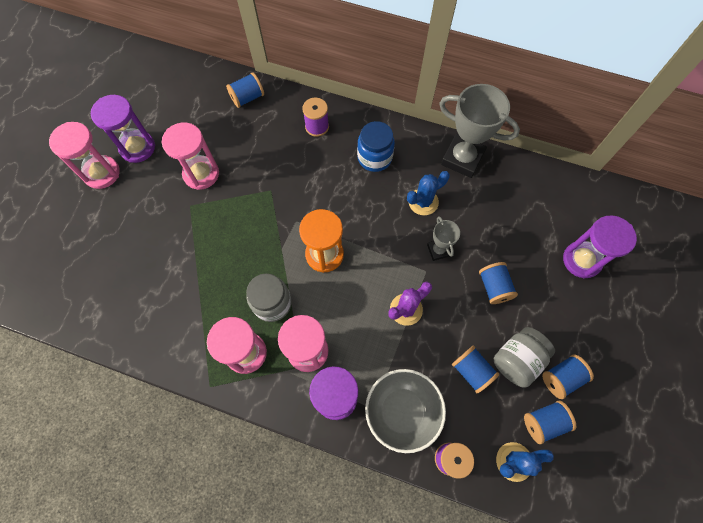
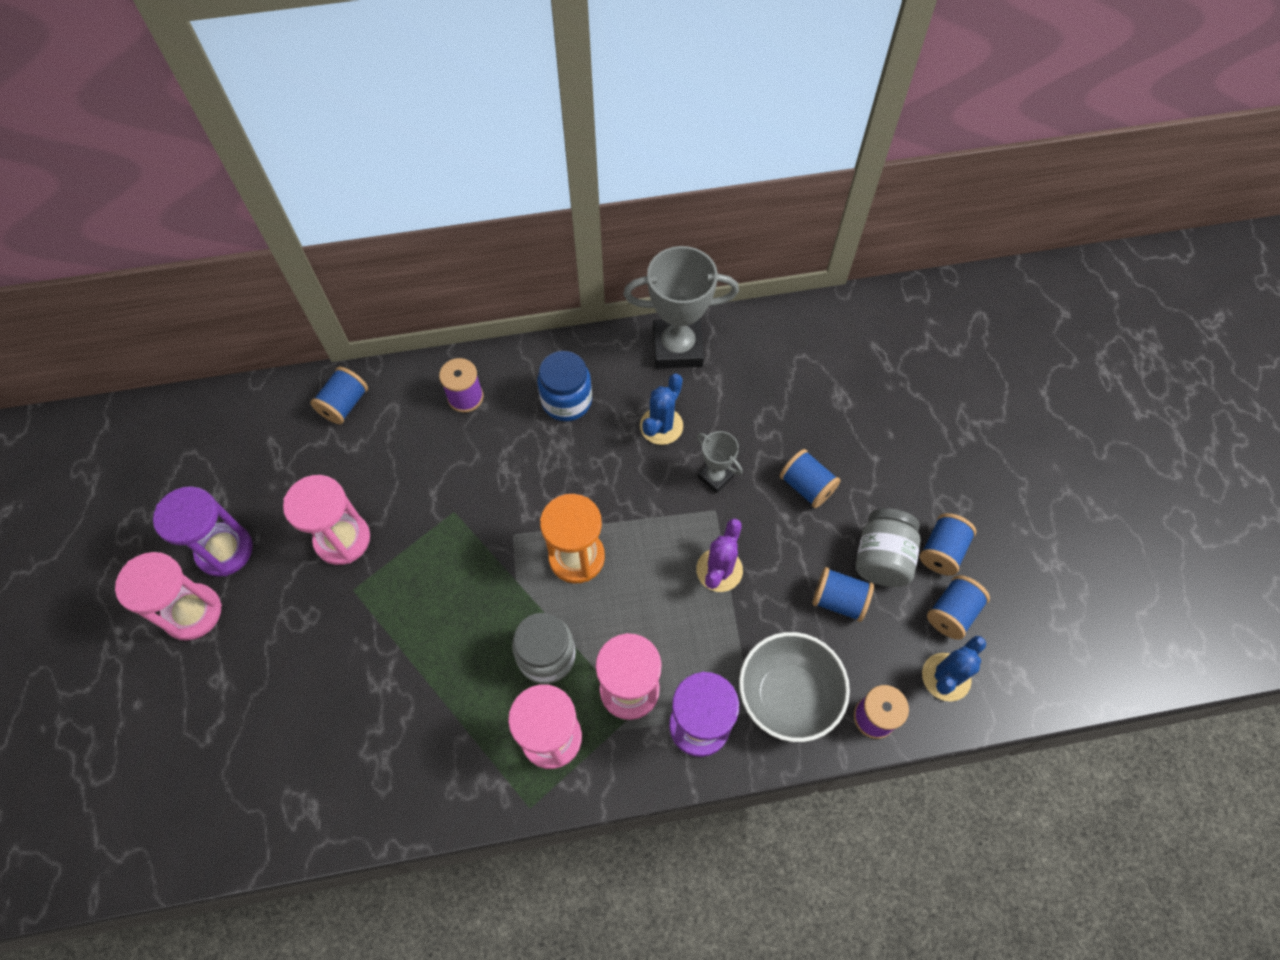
camera: 30 degrees left, 5 degrees down
(581, 260) = (886, 401): purple hourglass -> none

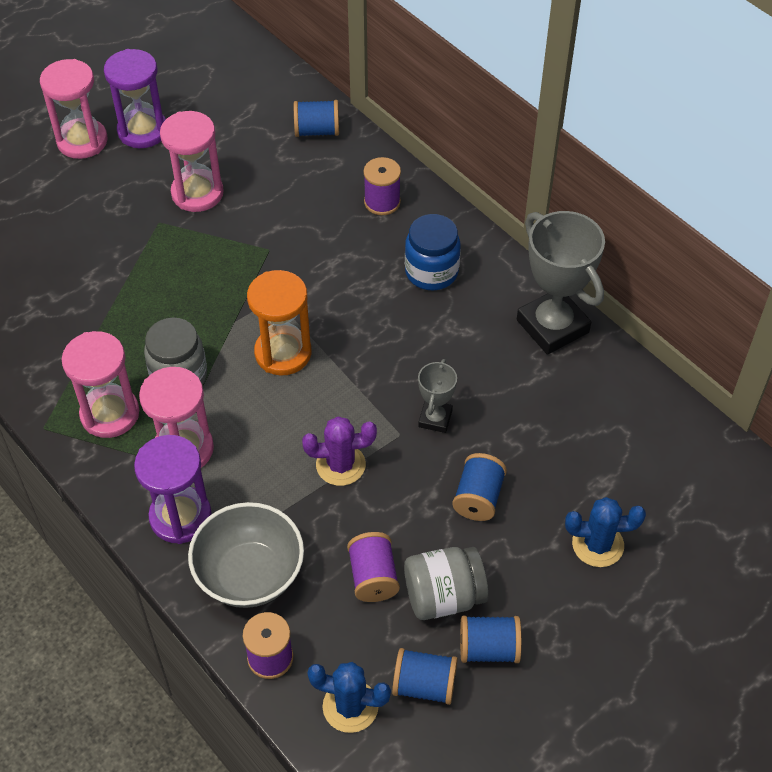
camera: 60 degrees right, 10 degrees down
(661, 426) = (458, 353): blue cactus -> blue cactus (597, 544)
(838, 600) = (373, 577): blue spool -> purple spool

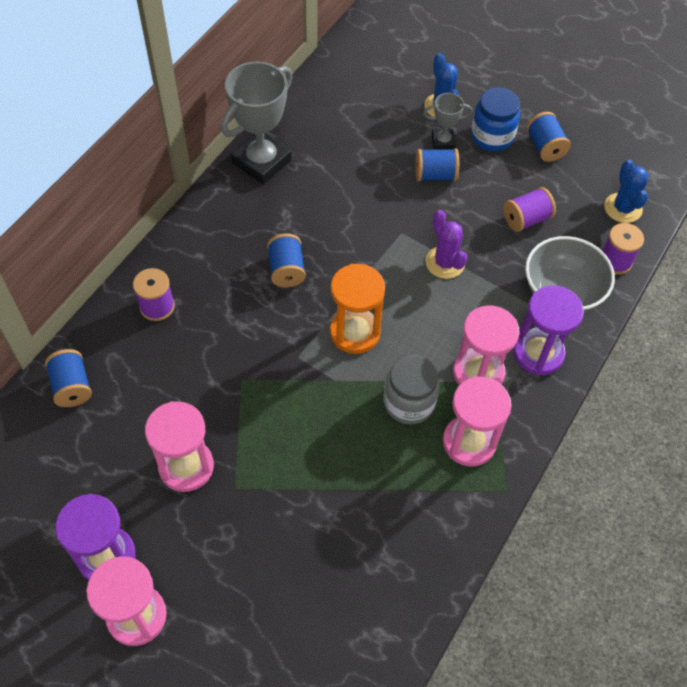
camera: 110 degrees left, 5 degrees up
(424, 685) = (587, 174): blue spool -> blue spool (286, 270)
(431, 272) = (230, 250): blue jar -> blue jar (492, 137)
(435, 419) = (378, 214): grey trophy -> grey trophy (443, 141)
(444, 596) = (520, 177): grey jar -> none

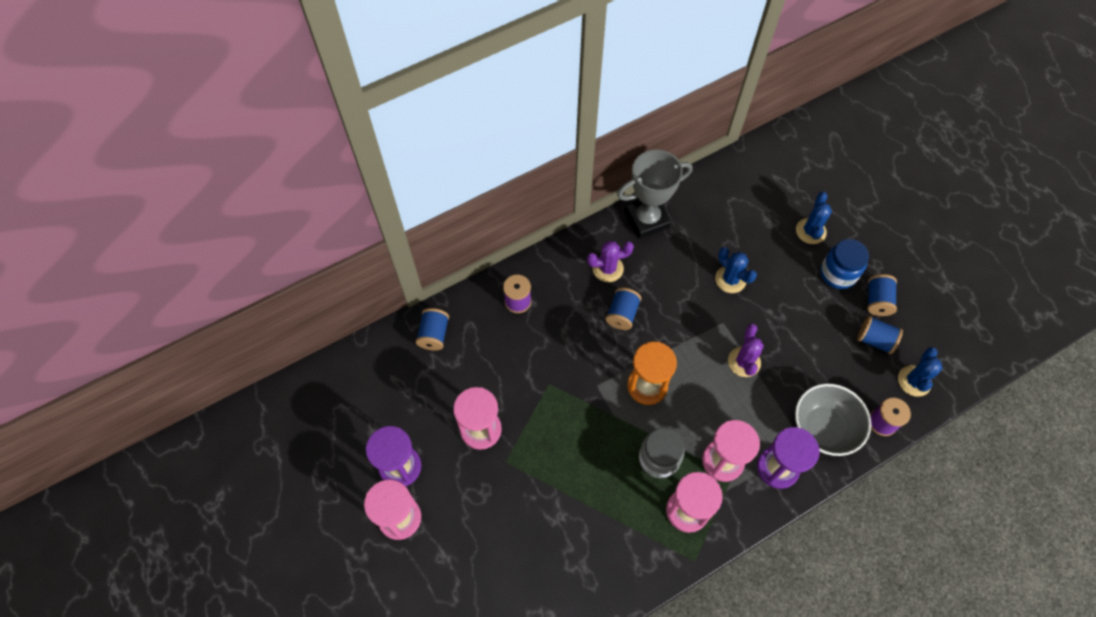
camera: 30 degrees right, 5 degrees up
(244, 229) = (608, 268): none -> purple cactus
(385, 186) = (730, 279): none -> blue cactus
(435, 175) = (774, 287): blue spool -> blue spool (875, 340)
(443, 141) = (795, 261): grey trophy -> none
(526, 219) = (828, 355): purple spool -> none

